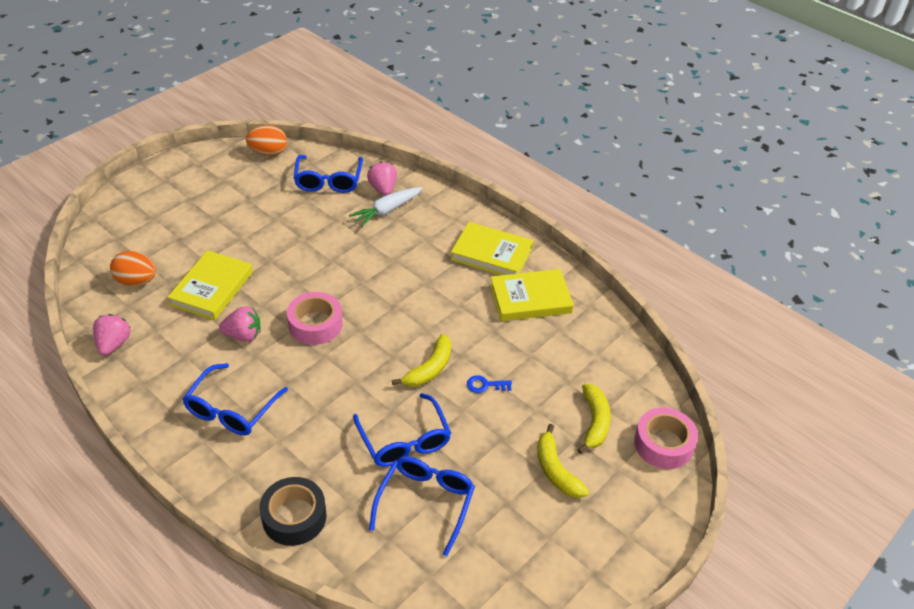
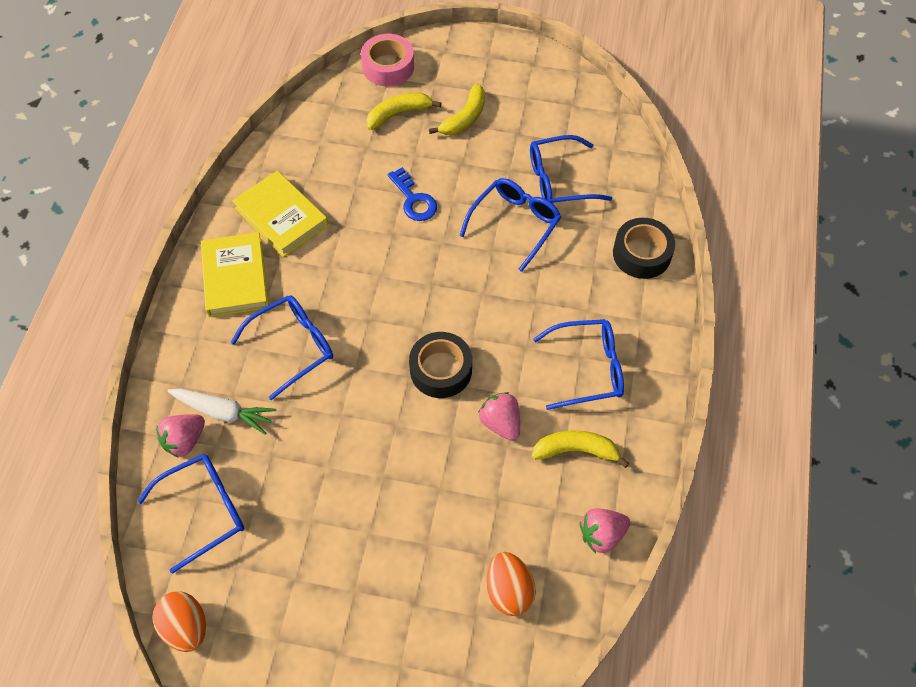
camera: 120 degrees left, 15 degrees up
(211, 288) = (463, 502): yellow book -> none
(315, 324) = (441, 370): pink tape -> black tape
(407, 259) = (293, 346): none -> blue glasses
(429, 369) = (426, 248): yellow banana -> yellow banana (576, 450)
(485, 385) = (414, 200): blue key -> blue key, size x1.53

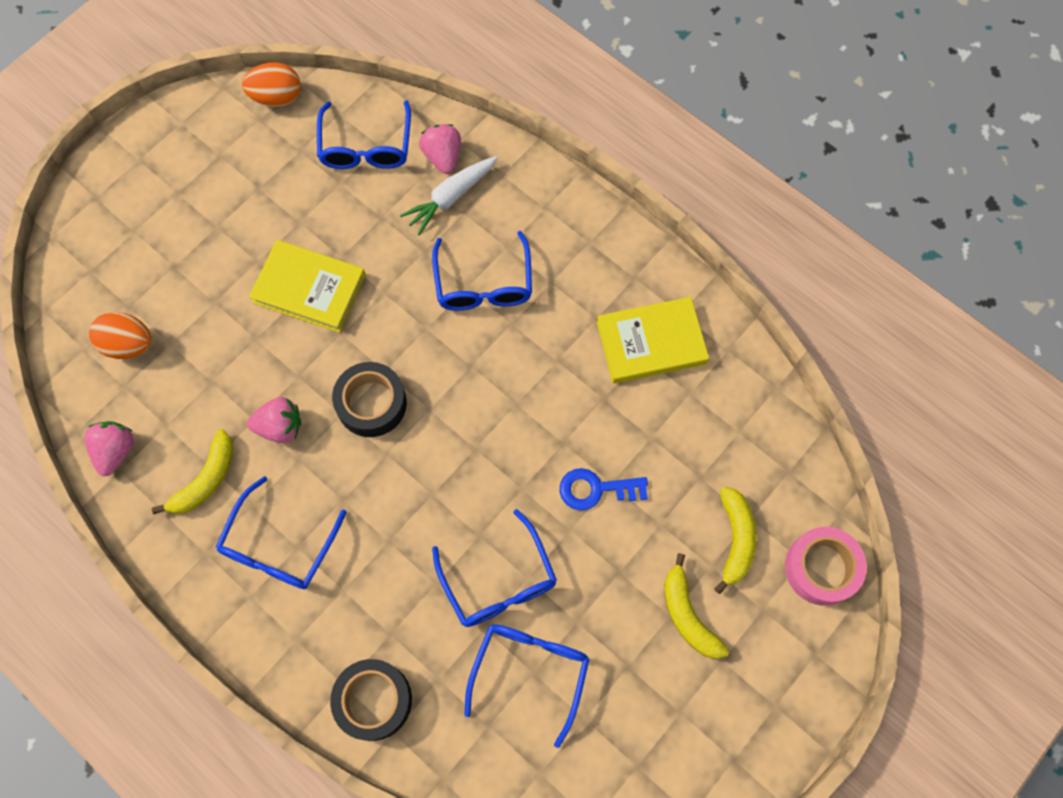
camera: 120 degrees right, 10 degrees up
(235, 277) = (597, 268): yellow book -> yellow book (309, 289)

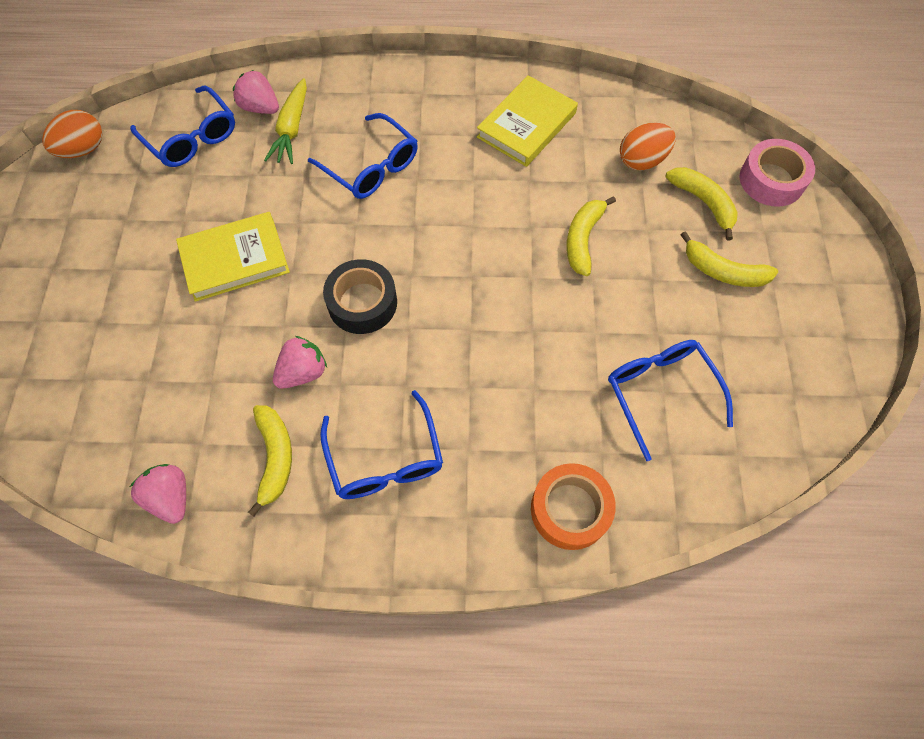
camera: 40 degrees left, 5 degrees down
(129, 344) = (108, 407): orange egg -> orange egg (642, 160)
(373, 700) = (570, 509): black tape -> orange tape
(451, 197) = (292, 129): white carrot -> yellow carrot
(499, 581) = (577, 350): blue glasses -> none
(596, 489) = (583, 239): blue key -> yellow banana

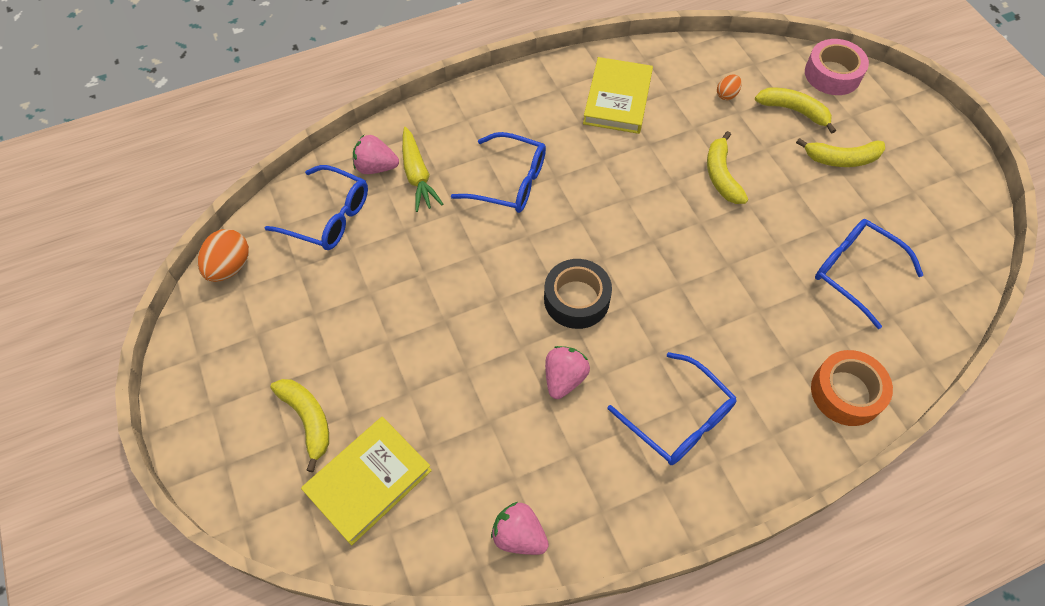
camera: 25 degrees left, 5 degrees down
(235, 260) = (441, 308): yellow book -> yellow book (368, 481)
(275, 457) = (587, 460): yellow banana -> yellow banana (308, 420)
(642, 160) = (726, 95): orange egg -> orange egg, size x0.57

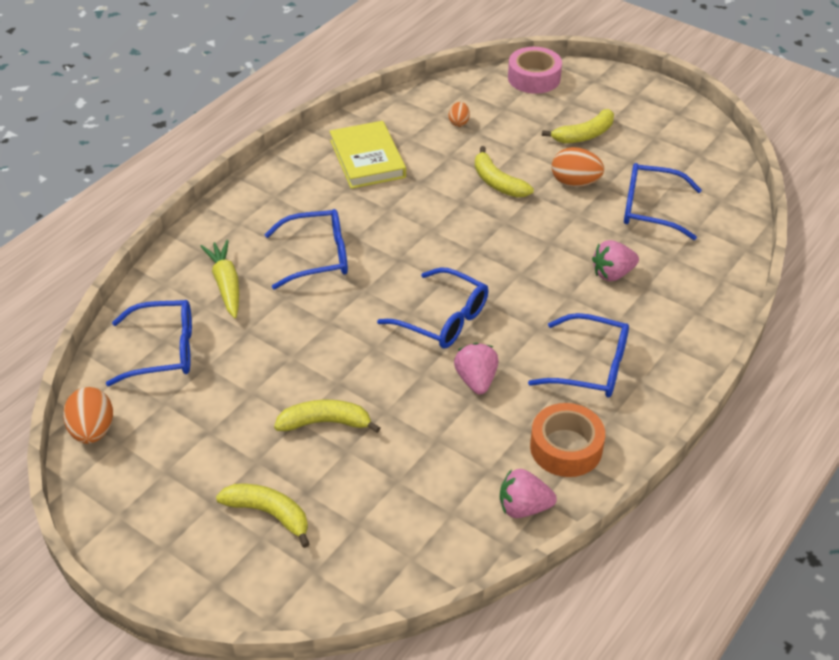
camera: 30 degrees left, 15 degrees down
(368, 481) = (362, 532): yellow book -> none
(376, 167) = (180, 294): pink strawberry -> pink strawberry (612, 274)
(417, 175) = (226, 284): yellow carrot -> yellow carrot turned 150 degrees counterclockwise
(576, 299) = (443, 319): black tape -> blue glasses
(794, 111) = (522, 115): yellow banana -> yellow banana (325, 422)
(797, 209) = (575, 183): none -> orange egg
(846, 392) = (702, 292): orange tape -> orange tape (566, 447)

